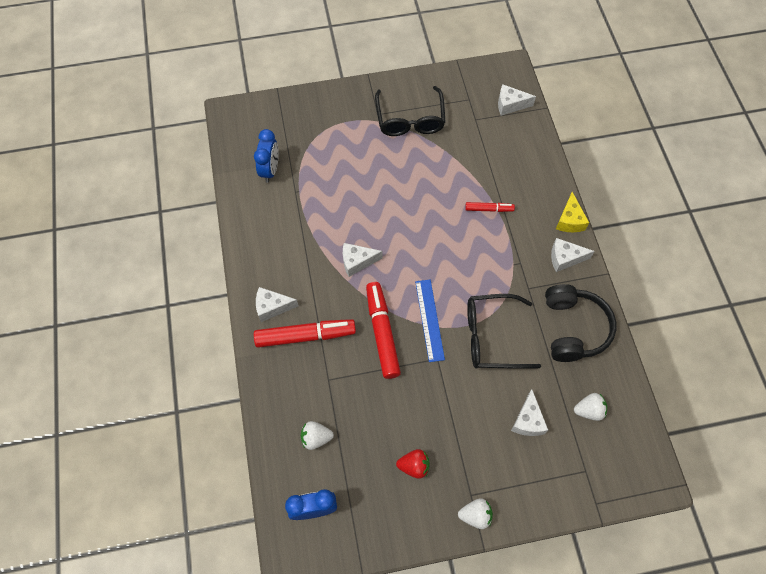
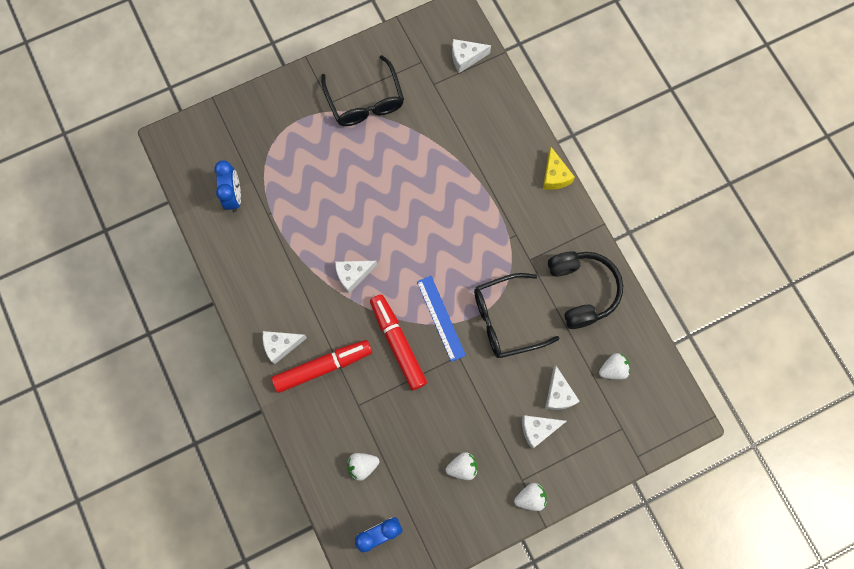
camera: 15 degrees left, 10 degrees up
(414, 466) = (462, 467): red strawberry -> white strawberry
(489, 209) = (471, 184): red marker -> none
(565, 258) = (558, 218): white cheese -> white cheese (538, 429)

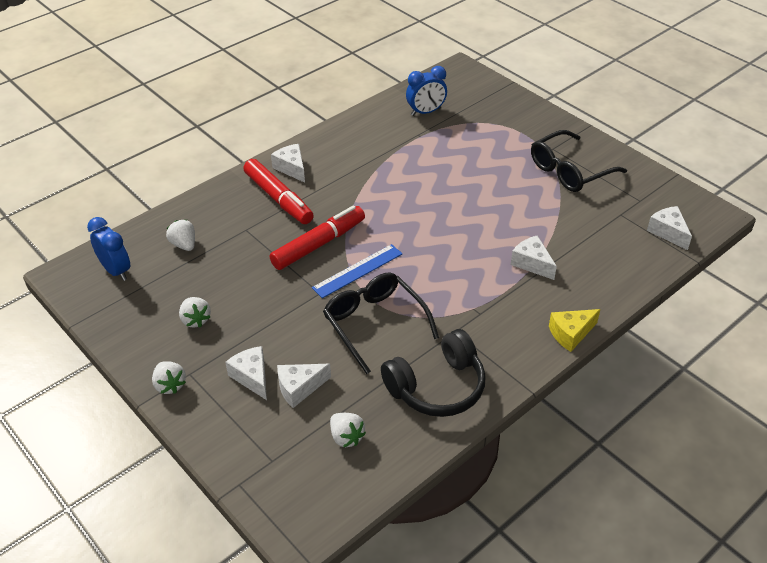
camera: 75 degrees right, 30 degrees down
(353, 275) = (379, 199): white cheese -> white cheese (532, 263)

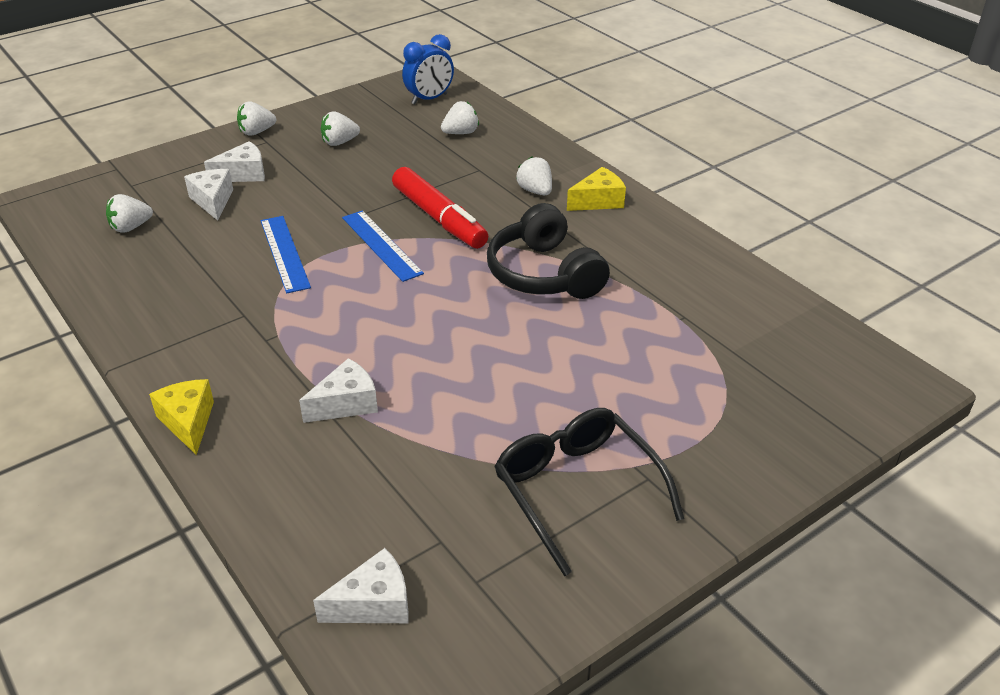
camera: 95 degrees right, 5 degrees down
(278, 198) = (535, 191): red marker -> white strawberry
(291, 168) = (598, 201): white cheese -> yellow cheese
(374, 323) = (285, 253): black glasses -> blue ruler
(426, 112) = (750, 329): blue clock -> none
(437, 387) = (162, 292): black headphones -> black headphones (544, 274)

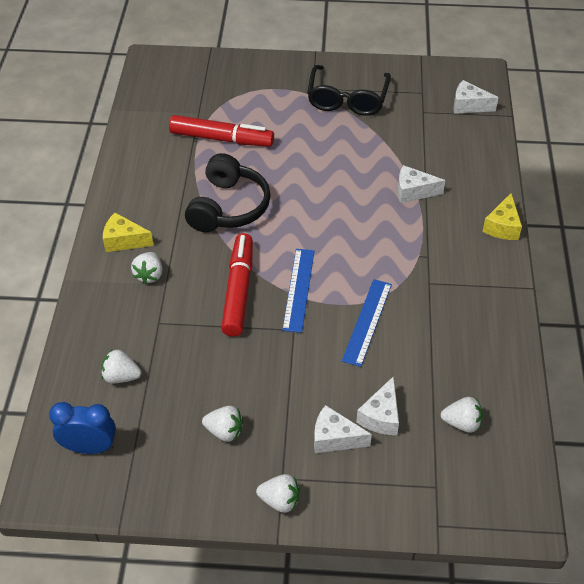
camera: 140 degrees left, 10 degrees up
(657, 336) = (221, 139): none -> red marker

